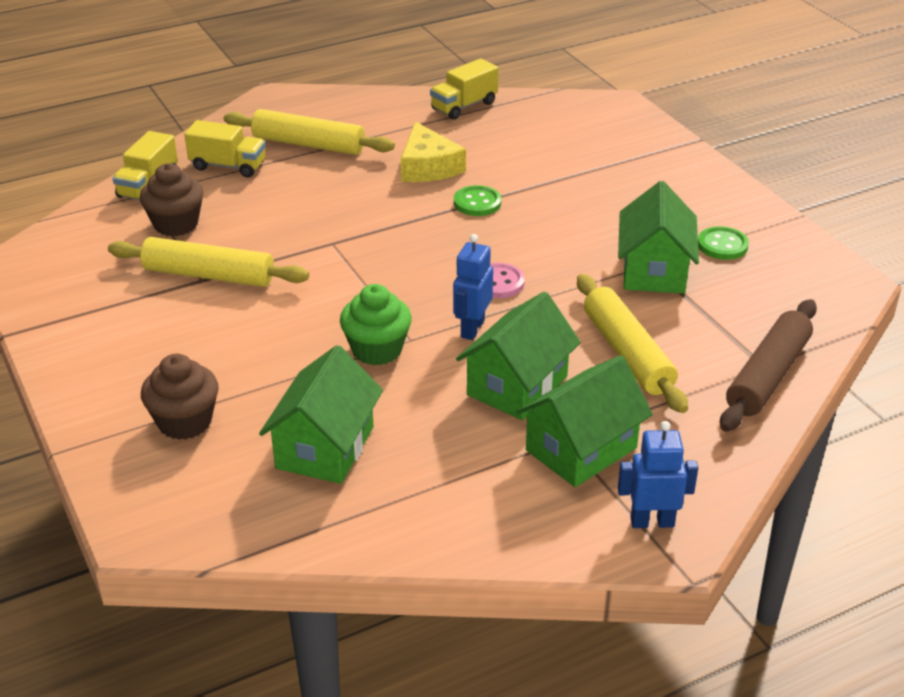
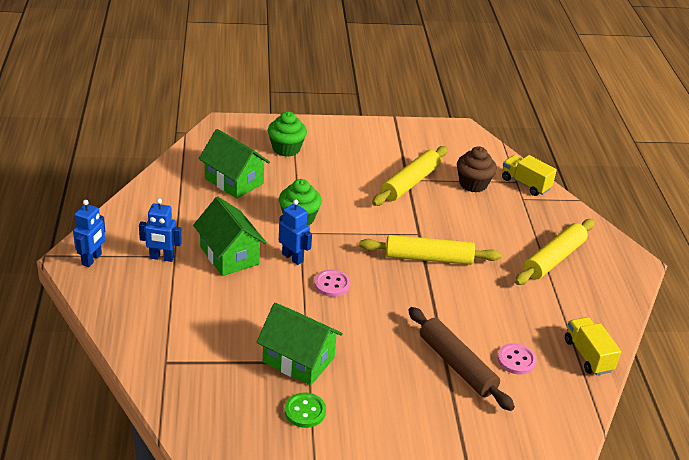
camera: 110 degrees right, 0 degrees up
(185, 422) = (286, 149): brown cupcake -> green cupcake
(228, 166) = (537, 218): yellow truck -> none
(428, 167) = (496, 303): yellow cheese -> none
(477, 203) = (433, 309): green button -> none
(511, 141) = (516, 360): none -> pink button
(581, 449) = (161, 258): green house -> blue robot
(627, 353) = (223, 309): yellow rolling pin -> yellow rolling pin (428, 258)
(767, 376) = (155, 358): brown rolling pin -> brown rolling pin (457, 365)

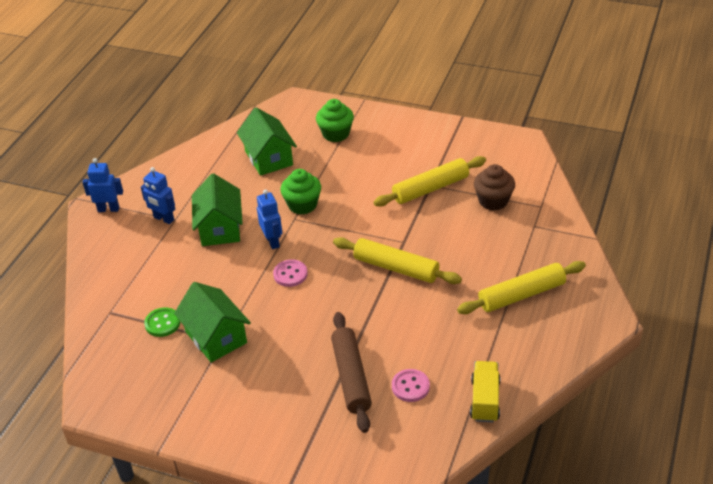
camera: 30 degrees right, 5 degrees up
(92, 259) = (108, 209): blue robot -> blue robot turned 135 degrees counterclockwise
(305, 411) = (191, 384): green button -> green button (162, 323)
(525, 184) = (548, 211): yellow truck -> none

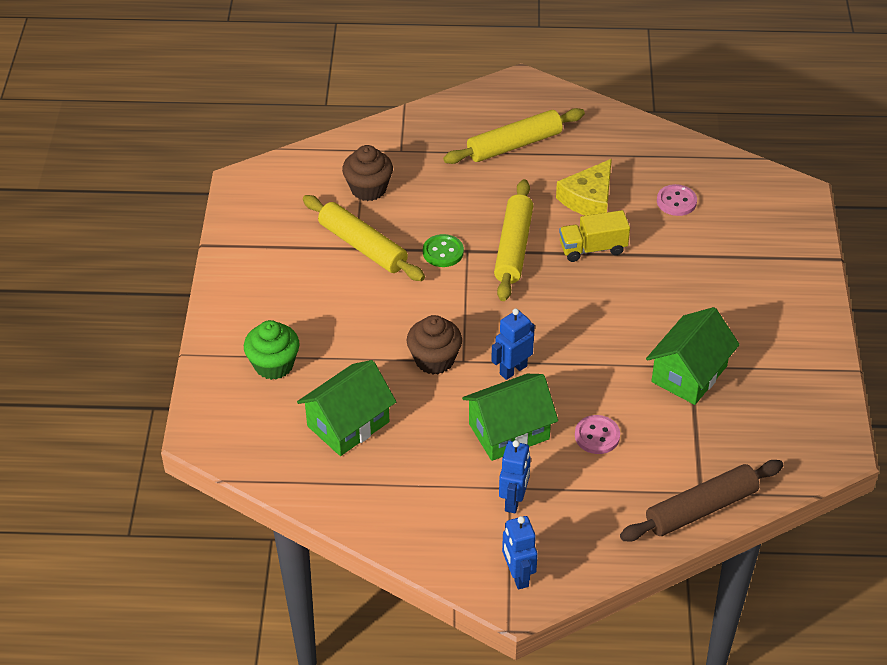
camera: 110 degrees left, 5 degrees up
(162, 323) = (692, 431): green button -> green button (443, 252)
(290, 274) = (562, 337): pink button -> pink button (597, 436)
(302, 205) = (434, 360): green cupcake -> brown cupcake
(351, 377) = (687, 247): brown rolling pin -> brown rolling pin (701, 508)
(435, 327) = (589, 199): none -> yellow cheese
(485, 400) = (666, 148): yellow truck -> yellow truck (592, 248)
(521, 295) = (514, 145): yellow rolling pin -> yellow rolling pin turned 75 degrees counterclockwise

